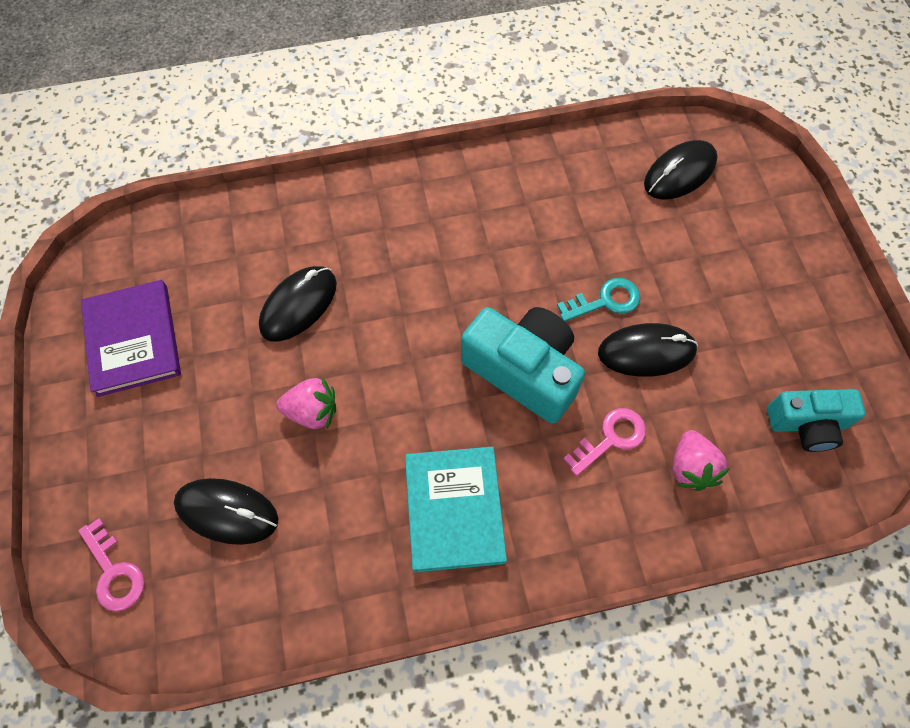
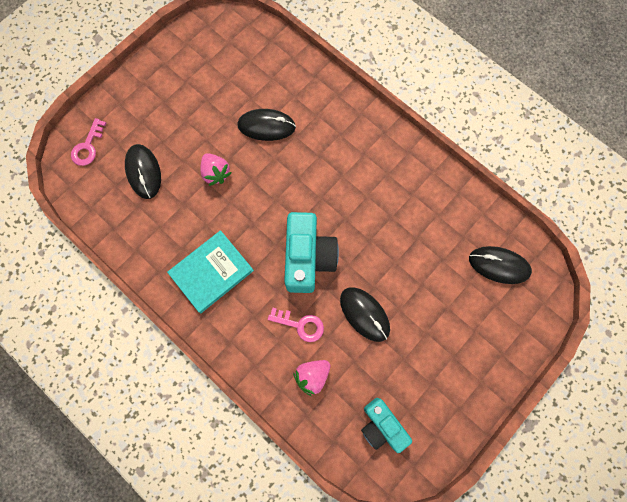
camera: 55 degrees right, 10 degrees up
(133, 340) = (196, 68): purple book -> none
(605, 301) = (380, 274): turquoise key -> none

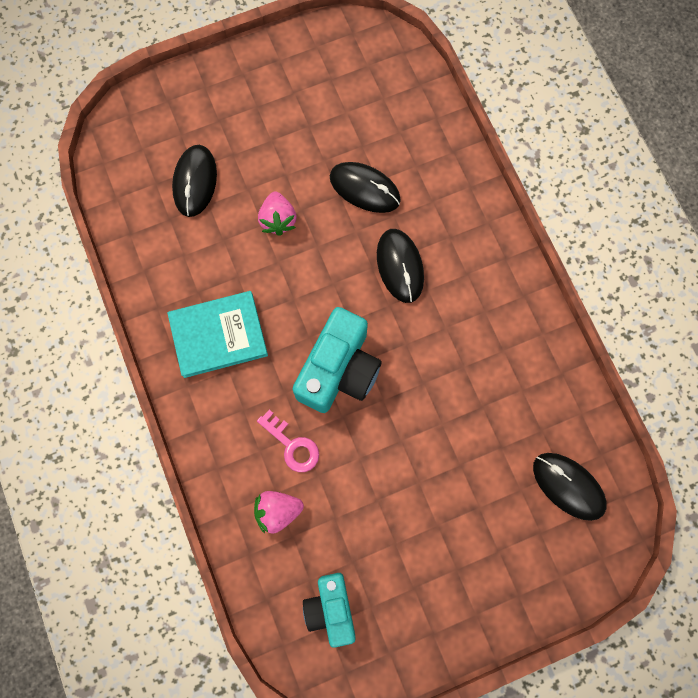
camera: 25 degrees right, 0 degrees up
(88, 147) = (145, 124): pink key -> none
(364, 314) = (374, 468): black mouse -> black mouse (400, 266)

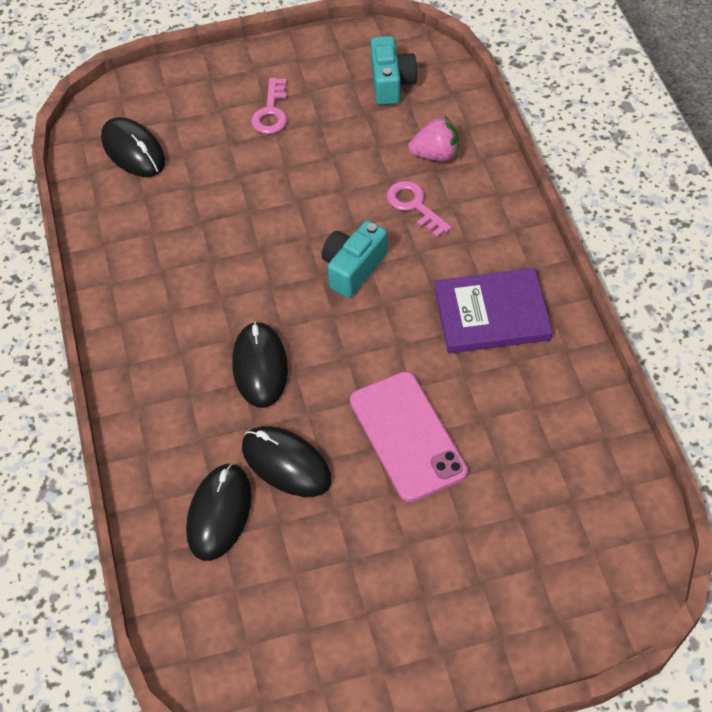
camera: 170 degrees left, 20 degrees down
(195, 182) = (517, 496): black mouse -> black mouse (219, 513)
(218, 335) = (491, 314): turquoise book -> purple book
(278, 220) = (407, 436): pink strawberry -> pink phone
(339, 370) = (353, 268): turquoise camera -> turquoise camera, size x0.65
(446, 552) = (271, 112): none -> pink key

